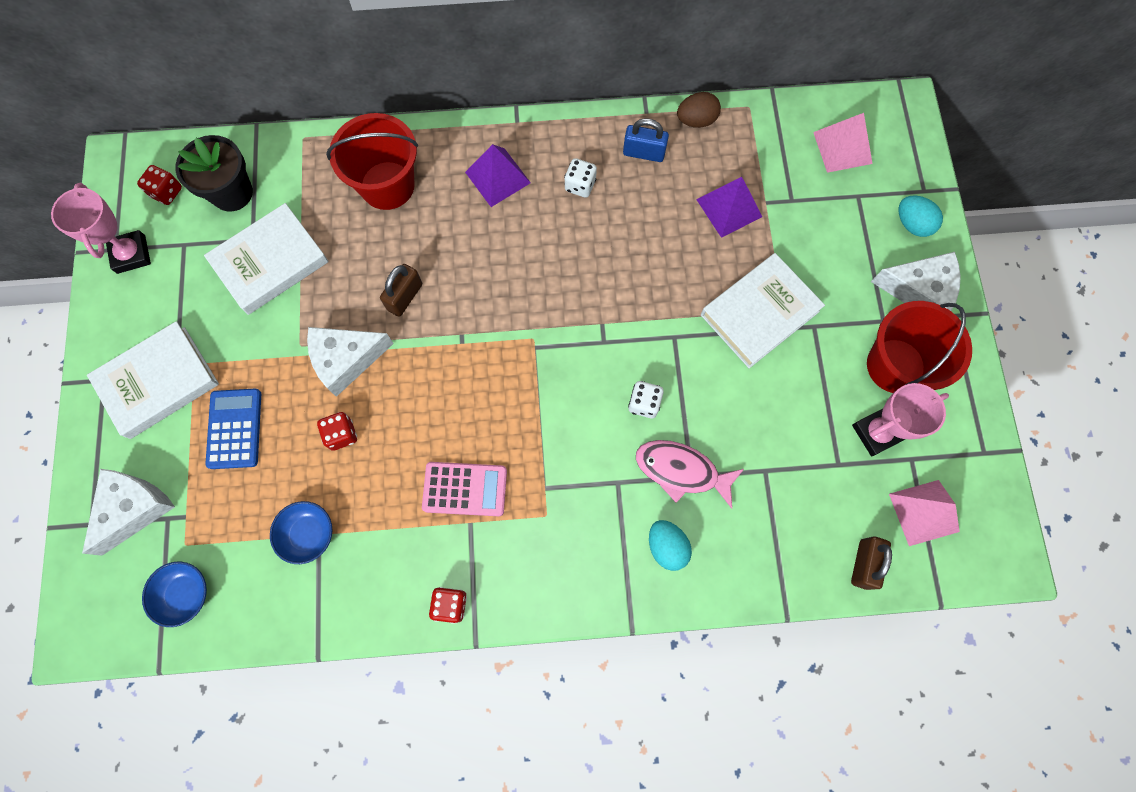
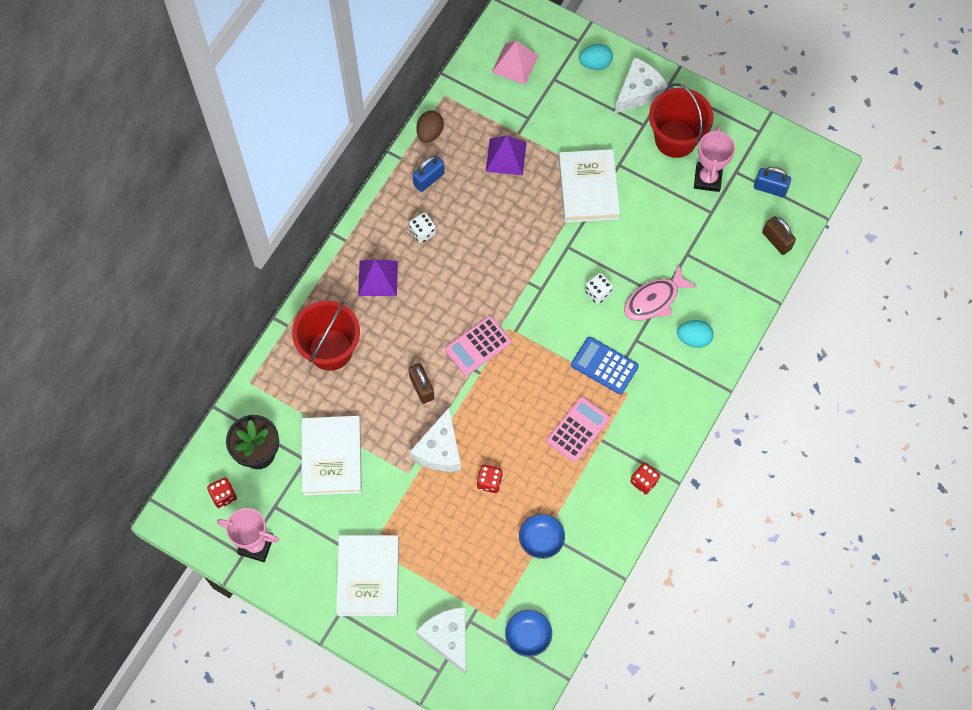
camera: 55 degrees left, 5 degrees down
(234, 429) = (437, 545): blue calculator -> blue calculator (604, 366)
(491, 321) = (478, 346): none -> pink calculator
(924, 512) = (770, 188): pink pyramid -> blue padlock

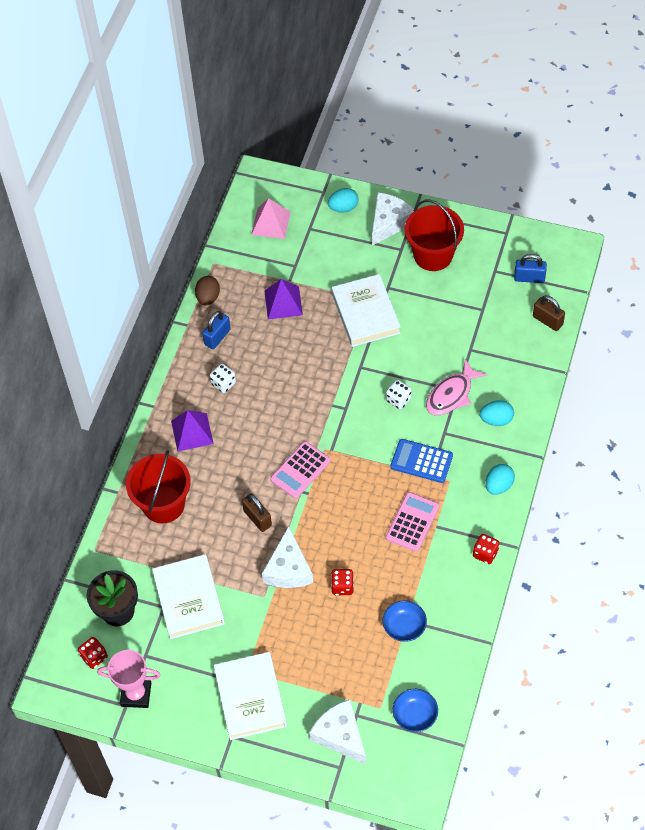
camera: 10 degrees left, 10 degrees down
(677, 411) = (498, 485): none -> turquoise egg
(707, 179) = (471, 282): pink trophy -> none

